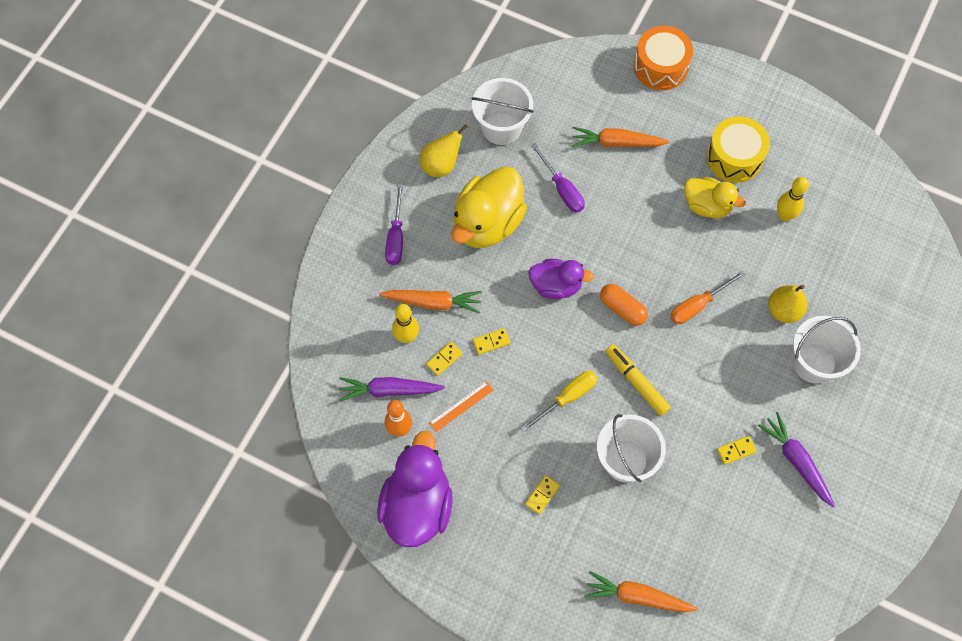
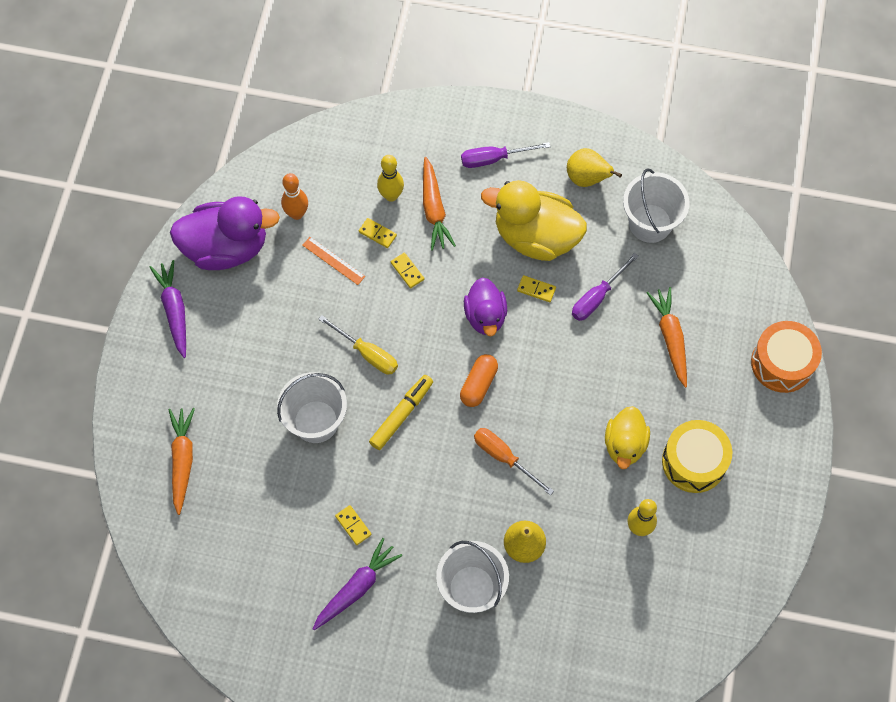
camera: 75 degrees right, 0 degrees up
(389, 390) = (333, 195): purple carrot -> purple carrot (174, 311)
(542, 495) = (262, 353): yellow domino -> yellow domino (536, 289)

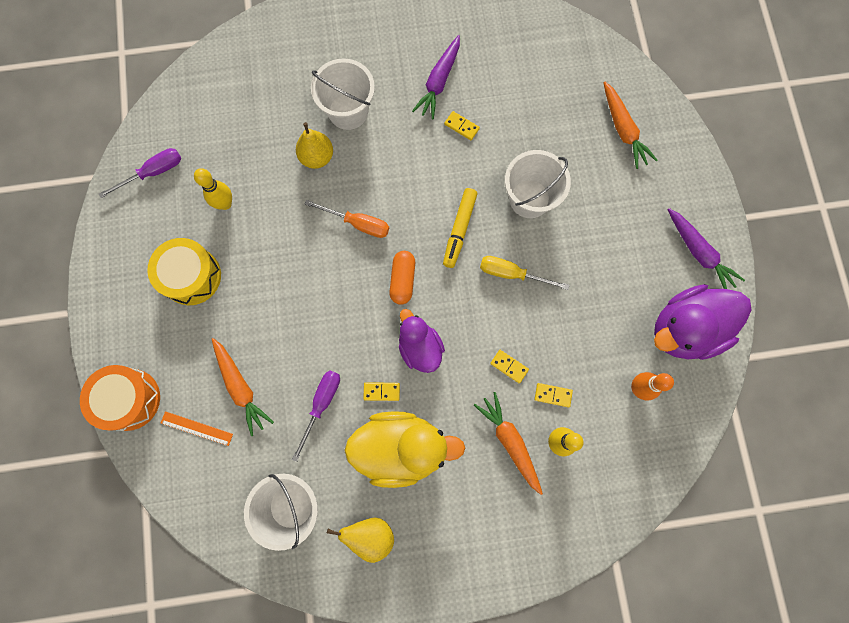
camera: 160 degrees right, 10 degrees up
(333, 260) = (581, 352): orange ruler -> orange ruler (196, 428)
(494, 159) = (472, 523): purple screwdriver -> purple screwdriver (153, 172)
(624, 444) = (256, 271): yellow duck -> none

